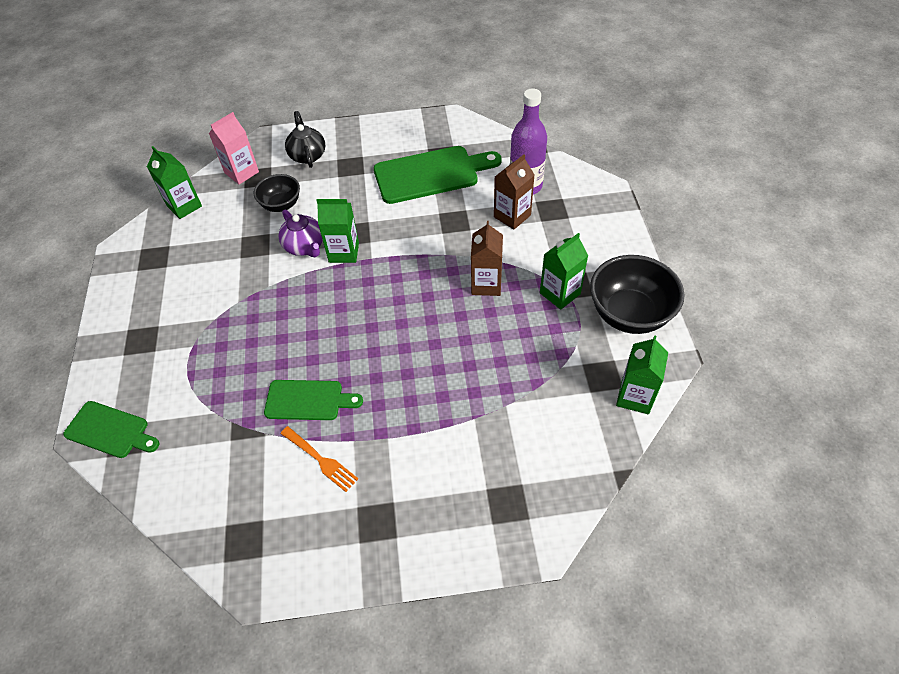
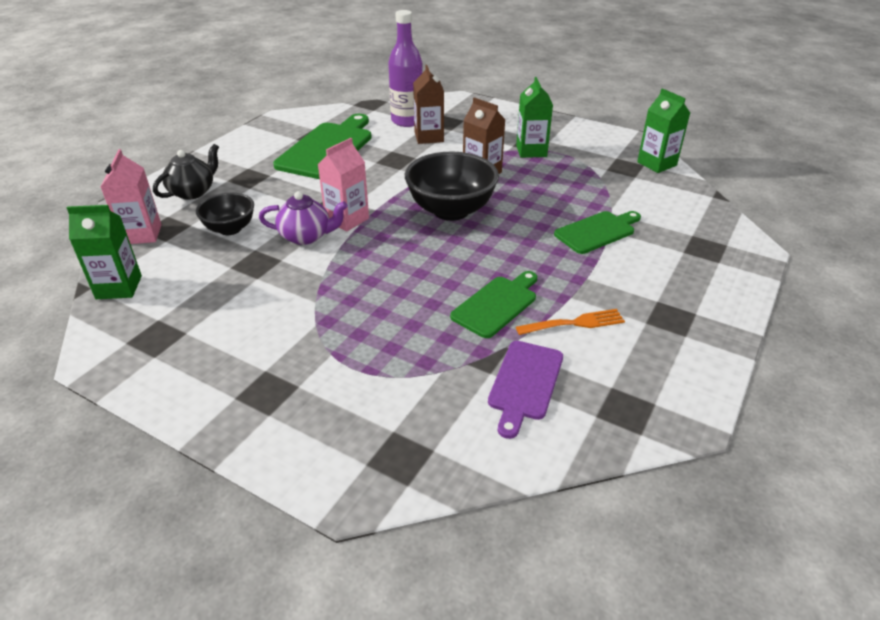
camera: 55 degrees left, 15 degrees down
(110, 431) = (372, 467): green cutting board -> green cutting board (597, 231)
(232, 465) = (524, 383): none -> purple cutting board
(307, 155) = (193, 192): black teapot -> black teapot turned 105 degrees clockwise
(344, 252) = (347, 219): green carton -> pink carton
(629, 314) = (583, 137): black bowl -> black bowl (451, 210)

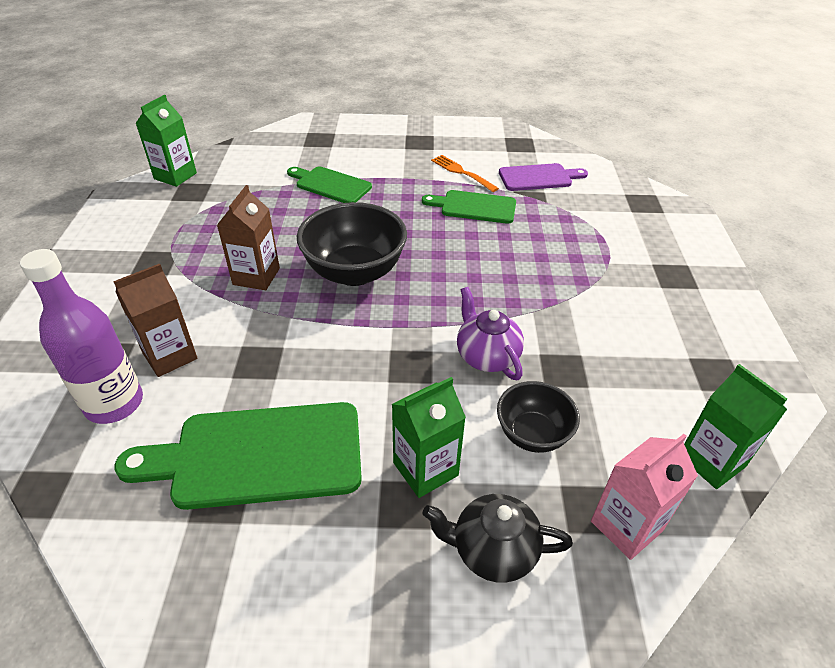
camera: 120 degrees left, 5 degrees up
(347, 219) = (429, 340): pink carton -> none
(531, 151) = (178, 256): green carton -> green carton (425, 469)

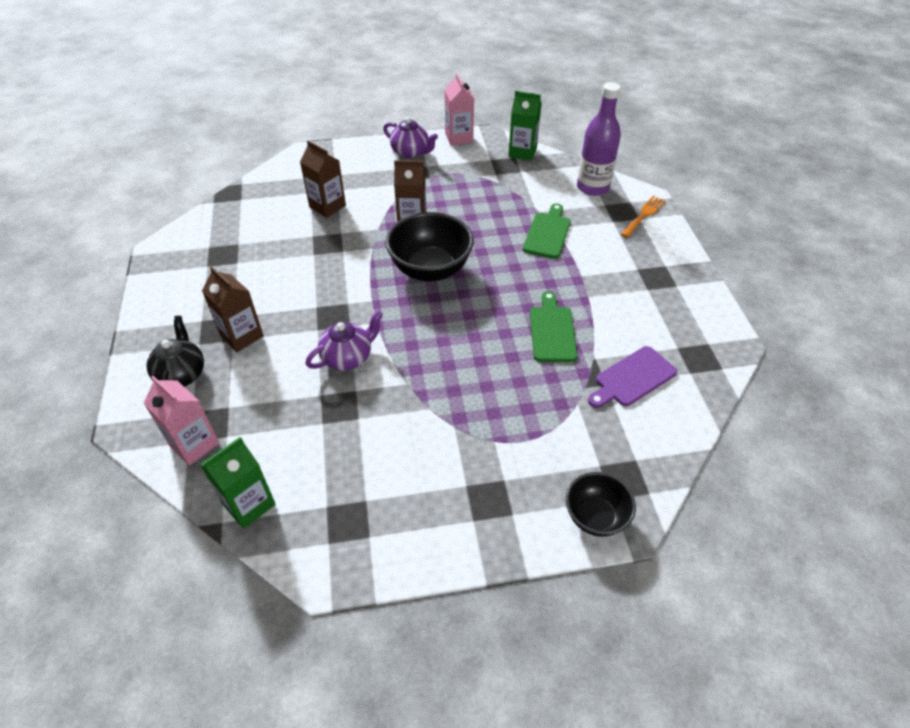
camera: 80 degrees right, 5 degrees up
(99, 260) = (410, 152): none -> purple teapot
(103, 216) = (459, 138): none -> pink carton
(114, 403) = (287, 198): purple bottle -> purple bottle (592, 187)
(258, 455) = (252, 261): green cutting board -> none
(425, 469) = (241, 336): green carton -> brown carton
(462, 172) = (611, 315): orange fork -> orange fork (643, 215)
(532, 434) = (272, 389): black bowl -> black bowl (595, 516)
(538, 178) = (632, 378): purple cutting board -> purple cutting board turned 75 degrees clockwise

